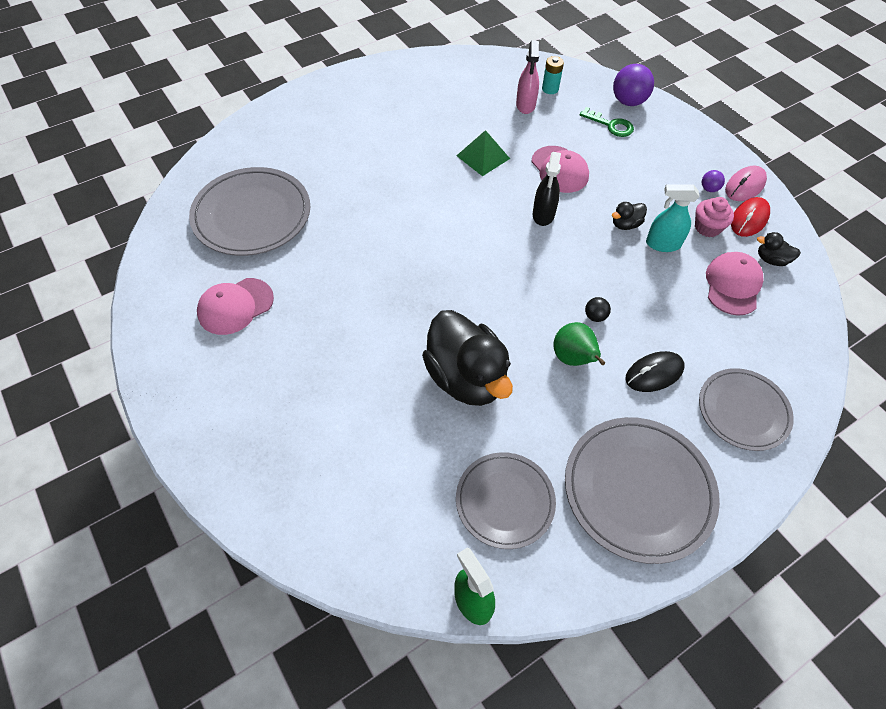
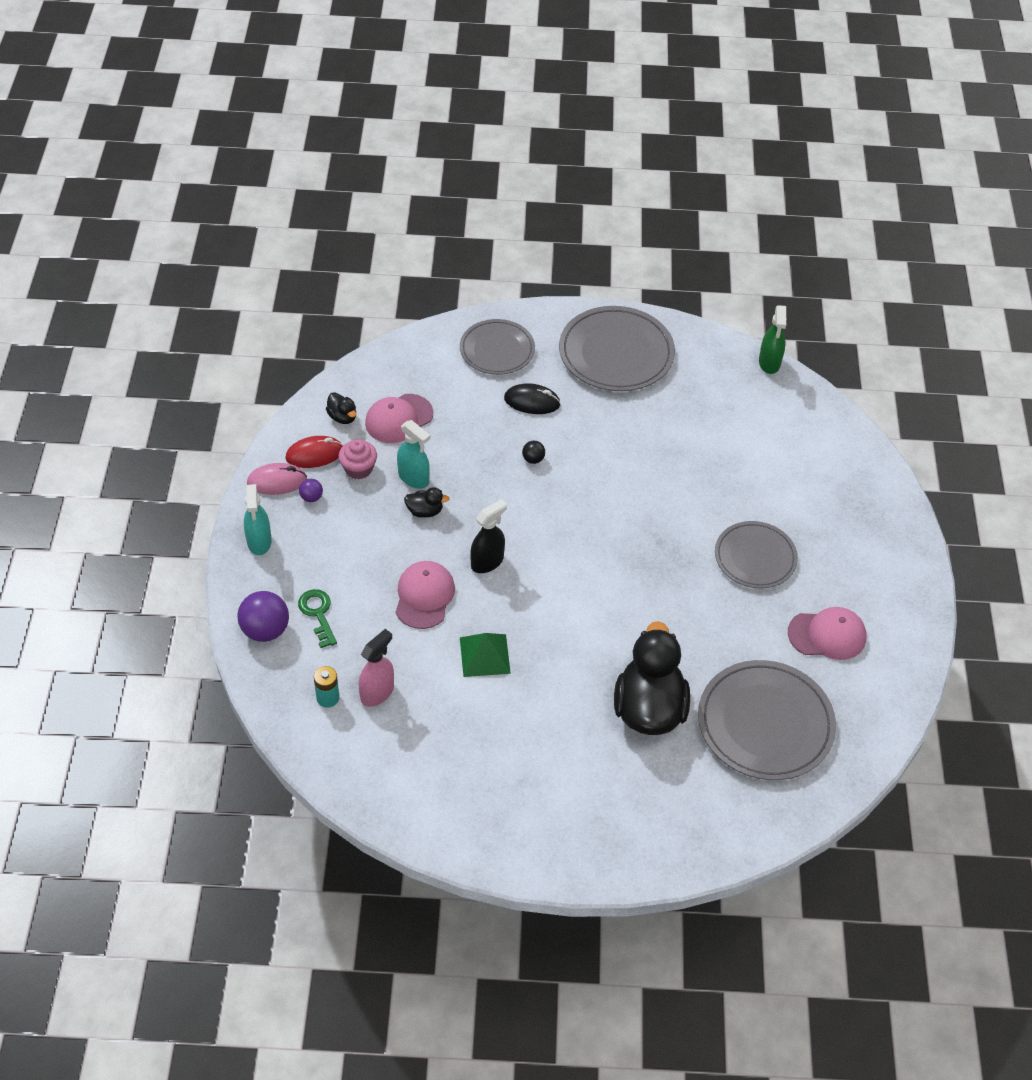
camera: 145 degrees left, 5 degrees down
(466, 378) = (673, 475): black duck -> black duck (649, 709)
(505, 501) = (709, 394): grey plate -> grey plate (755, 557)
(573, 359) = (581, 442): green pear -> none
(700, 144) = (259, 541): none -> turquoise spray bottle

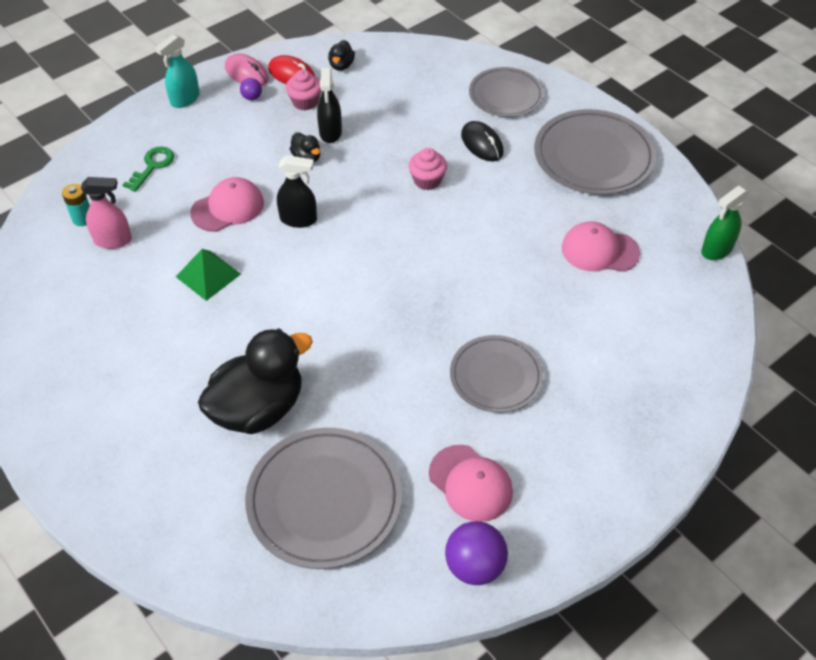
camera: 50 degrees right, 0 degrees up
(265, 630) = (111, 151): purple ball -> purple ball (474, 566)
(399, 419) = (375, 91): pink cap -> pink cap (599, 250)
(414, 478) = (330, 132): turquoise spray bottle -> black spray bottle
(533, 459) = (427, 180): black ball -> pink cupcake

